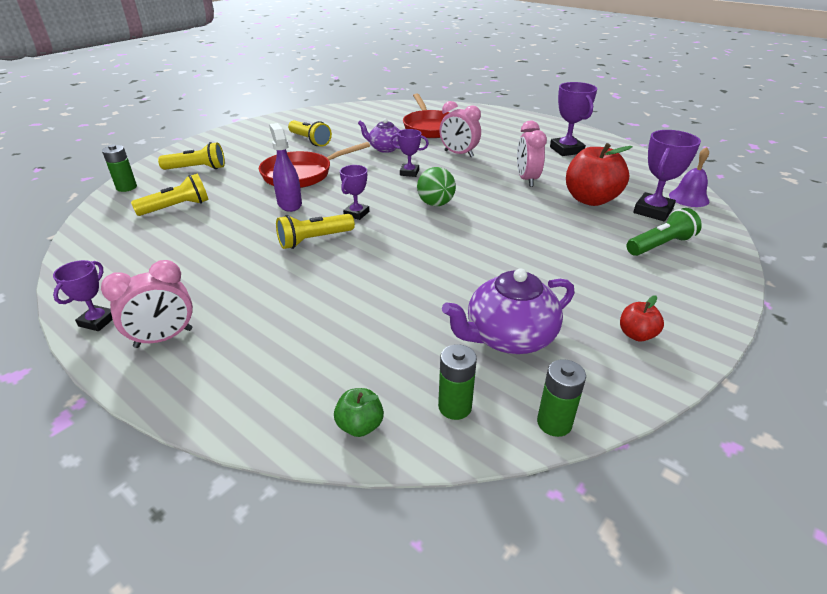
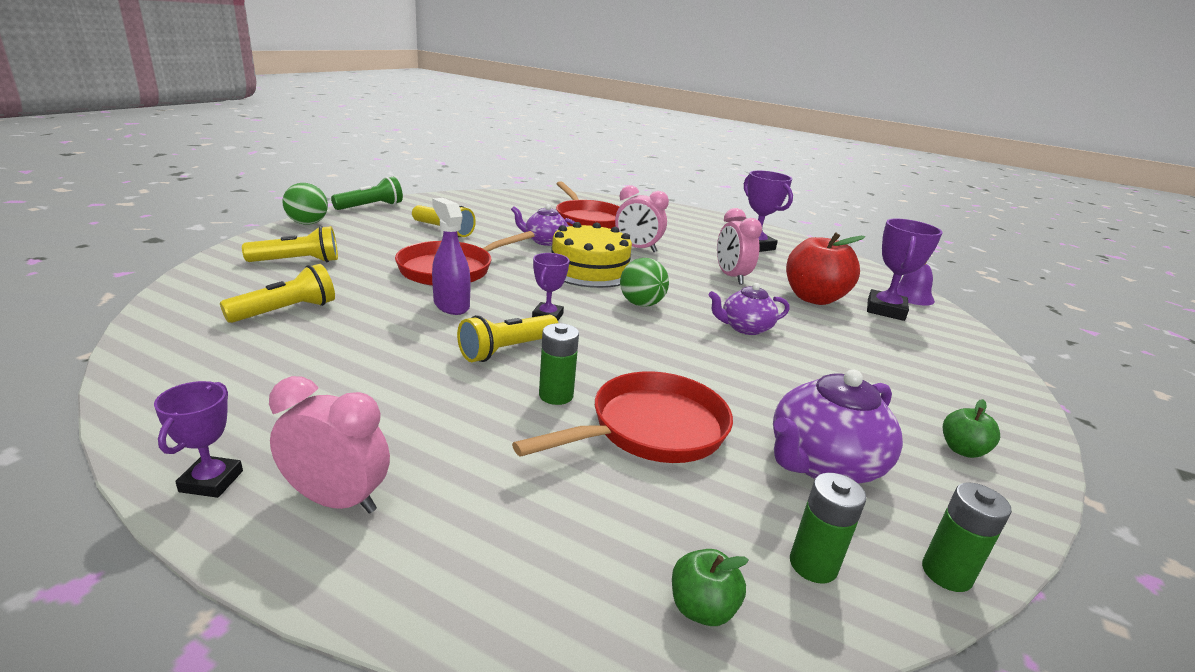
camera: 15 degrees left, 10 degrees down
(126, 187) = (196, 285): green battery -> green battery (556, 395)
(164, 338) = (337, 500): pink clock -> pink clock turned 120 degrees counterclockwise
(214, 137) = (308, 223): none -> green ball
(390, 304) = (651, 429): none -> red pan
(409, 172) = (589, 268): purple trophy -> yellow cake
(511, 225) = (745, 328): none -> purple teapot
(636, 335) = (962, 450): red apple -> green apple
(660, 245) = (918, 346): green flashlight -> green flashlight (371, 207)

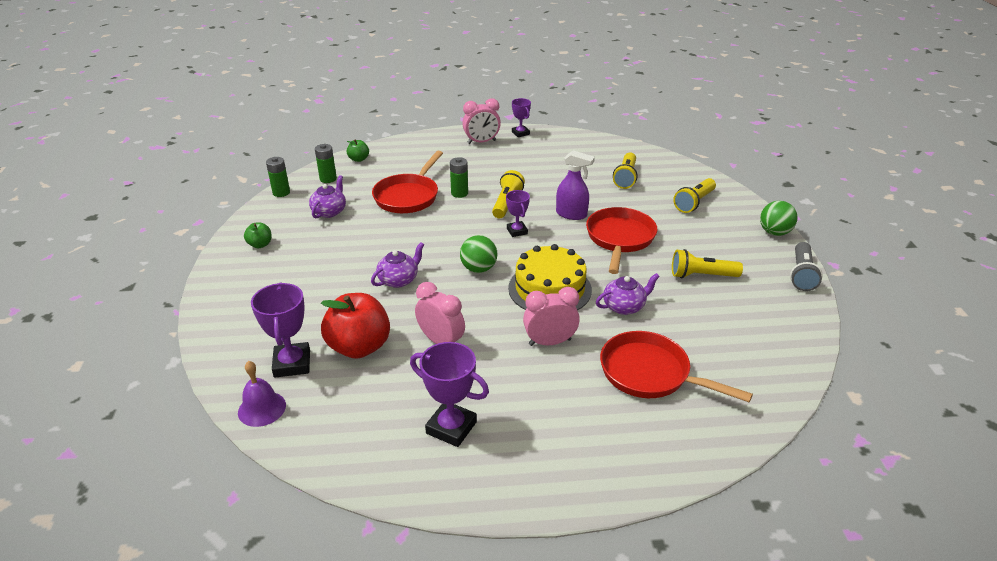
camera: 150 degrees right, 10 degrees up
(371, 207) = (801, 275): green flashlight -> grey flashlight
(823, 463) = (329, 211): purple teapot -> purple teapot, size x0.64

